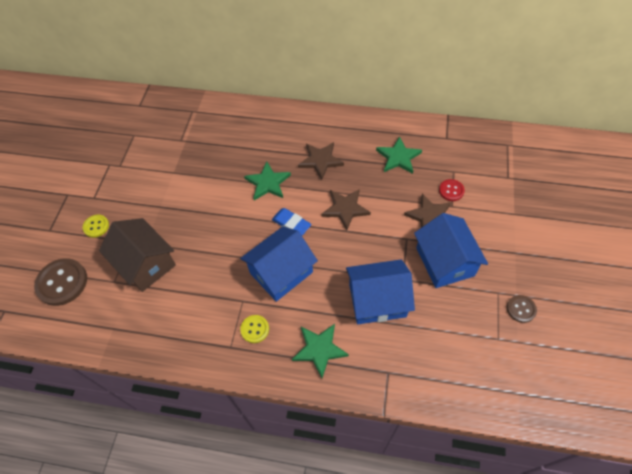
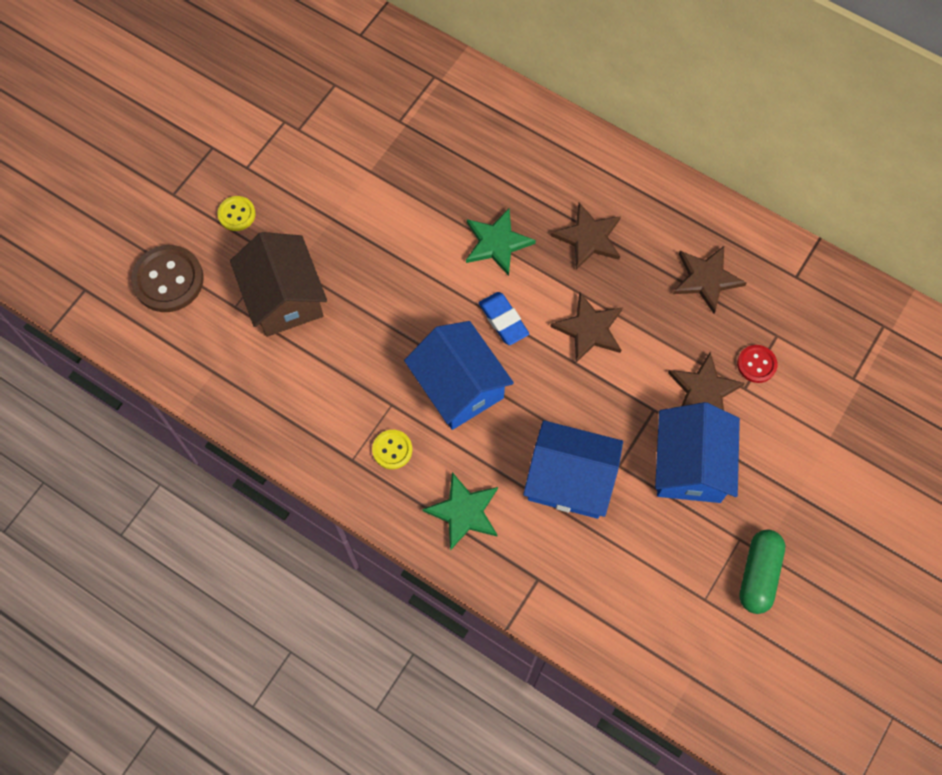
camera: 20 degrees right, 10 degrees up
(281, 272) = (459, 386): blue house -> blue house turned 75 degrees clockwise
(398, 157) = (706, 279): green star -> brown star
(521, 309) = (758, 574): brown button -> green capsule

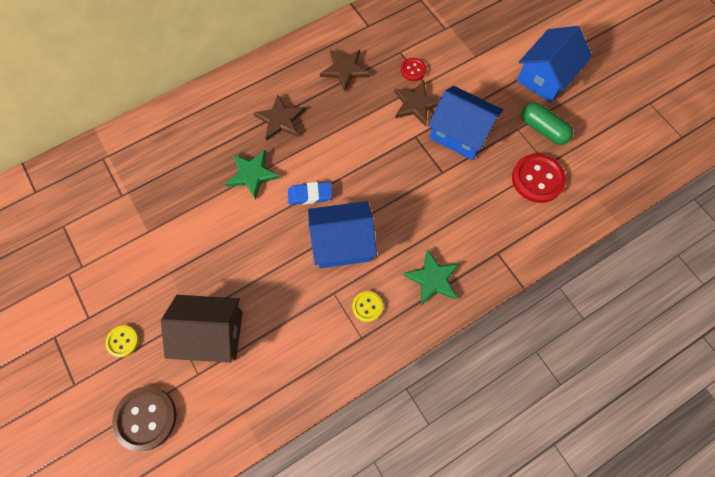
camera: 65 degrees left, 0 degrees up
(570, 480) = (439, 204): blue house -> blue house (546, 77)
(589, 329) = (343, 147): brown star -> none
(674, 593) = (537, 179): none -> red button

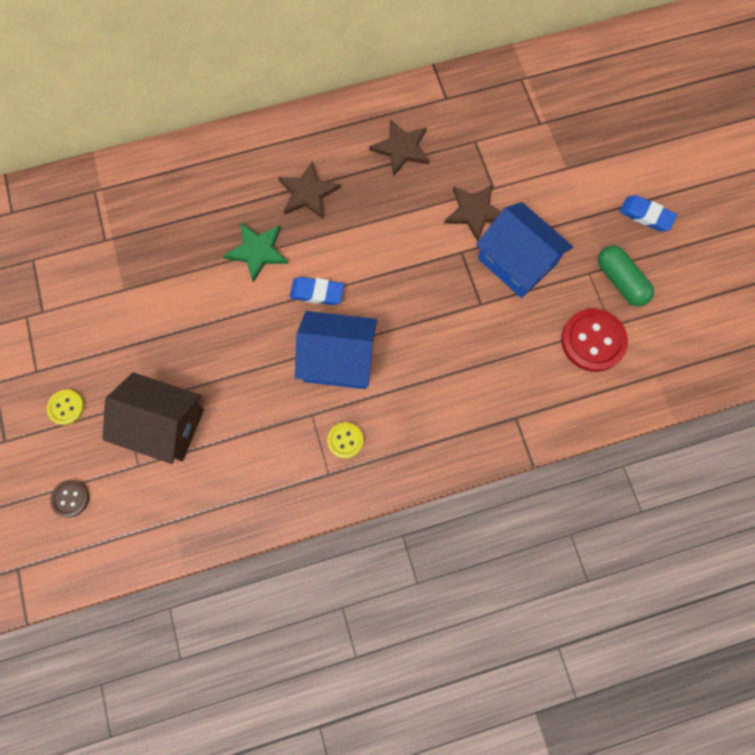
camera: 15 degrees right, 5 degrees up
(146, 418) = (70, 498): brown button -> brown button, size x0.54
(413, 70) = (484, 168): red button -> none
(433, 279) = (430, 428): green star -> none
(546, 77) = (646, 215): blue house -> blue eraser

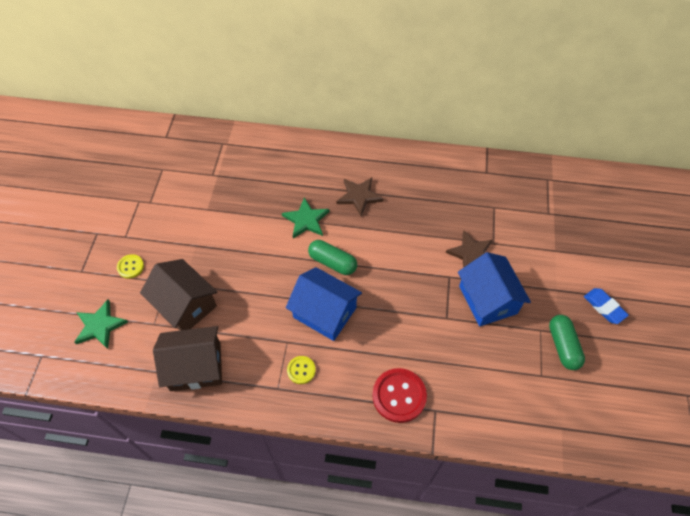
camera: 25 degrees right, 15 degrees down
(70, 498) = (100, 326): brown button -> green star
(218, 493) = (195, 367): none -> brown house
(317, 293) = (332, 262): blue eraser -> green capsule
(401, 148) = (438, 192): brown star -> none
(593, 341) = (521, 380): red button -> red button (399, 396)

